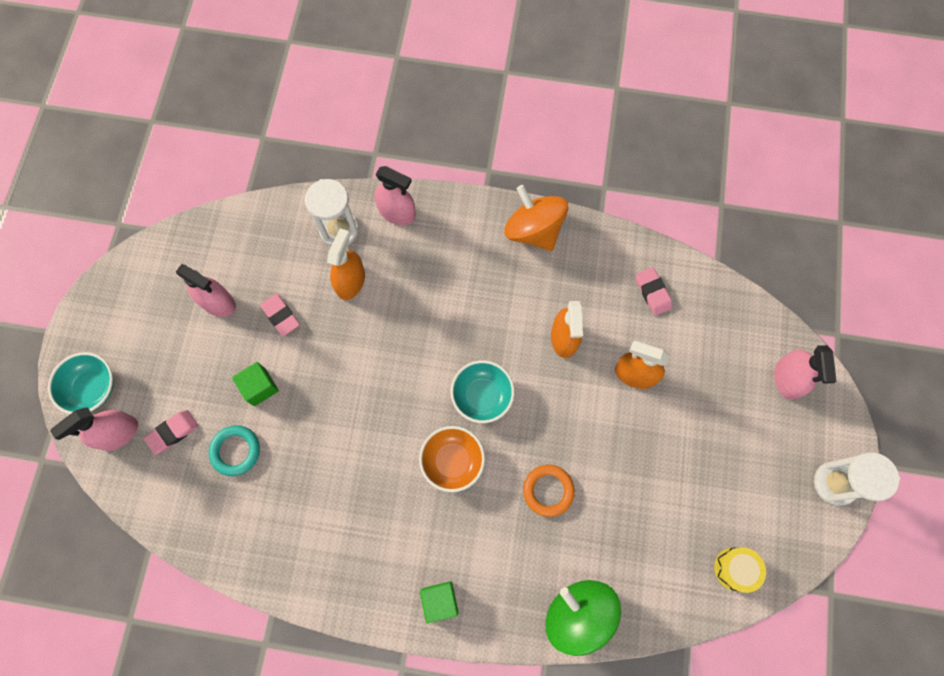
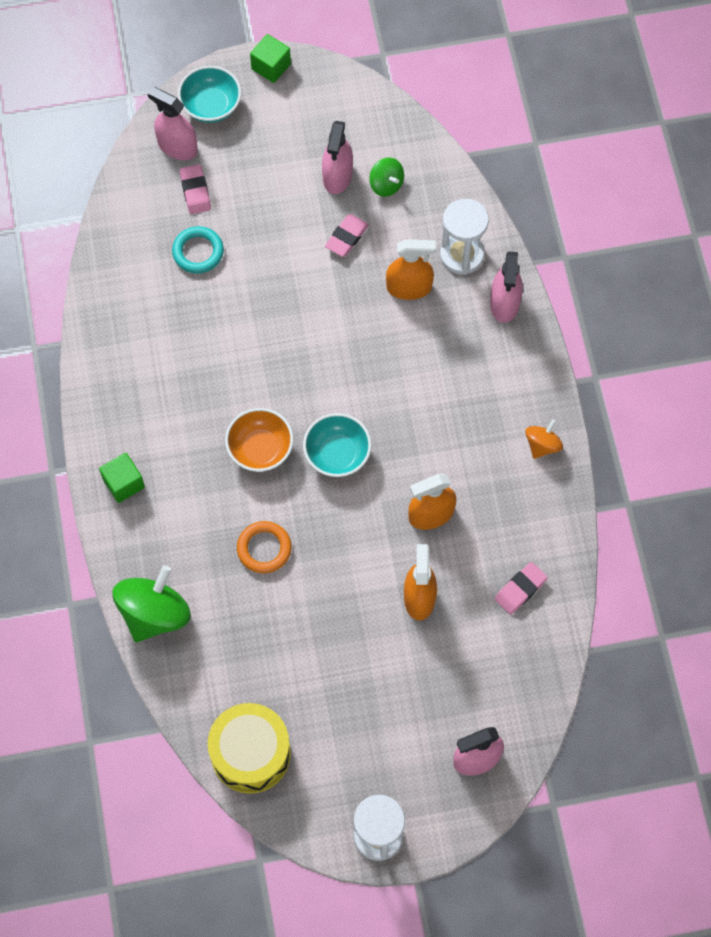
camera: 70 degrees right, 5 degrees down
(173, 432) = (195, 191): pink eraser -> pink eraser turned 45 degrees clockwise
(245, 265) = (386, 184): none -> green spinning top
(259, 387) = (267, 248): green cube -> green cube (271, 66)
(533, 230) = (542, 445): orange spinning top -> orange spinning top, size x0.53
(735, 569) = (250, 753): yellow drum -> yellow drum, size x1.76

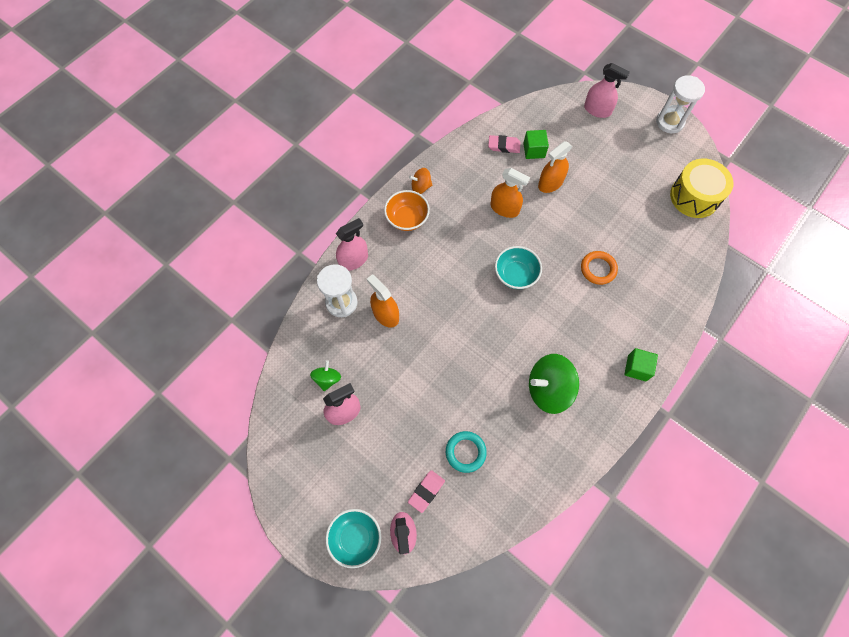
camera: 130 degrees left, 0 degrees up
(154, 613) = (682, 292): green spinning top -> green spinning top (548, 389)
(260, 449) = (549, 314): orange bowl -> orange bowl (407, 218)
(271, 66) = (293, 524): green cube -> green cube (534, 150)
(346, 237) = (382, 373): pink eraser -> none

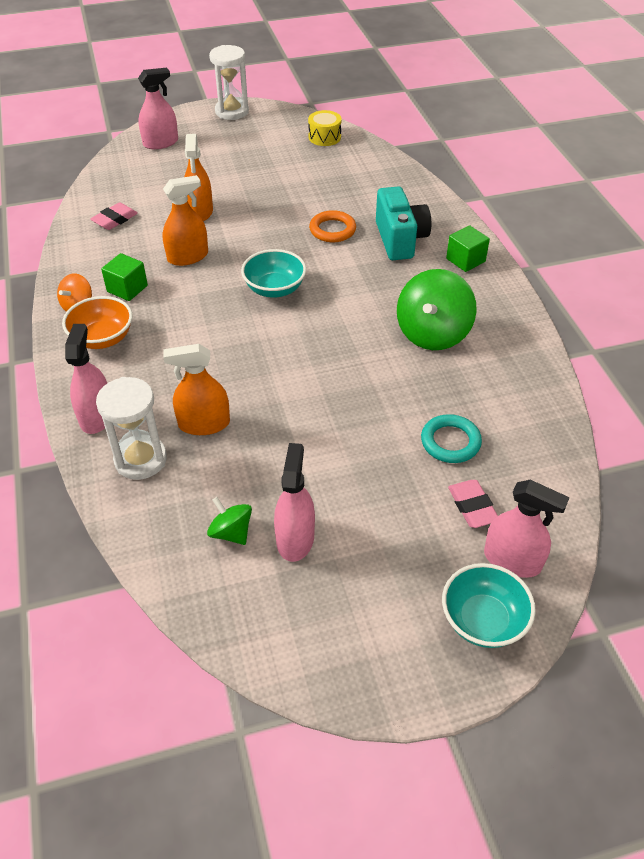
camera: 55 degrees left, 20 degrees down
(534, 150) = (148, 203): green cube -> green cube (127, 289)
(623, 315) = (400, 240): none -> turquoise camera
(694, 196) = (324, 137): yellow drum -> yellow drum, size x0.57

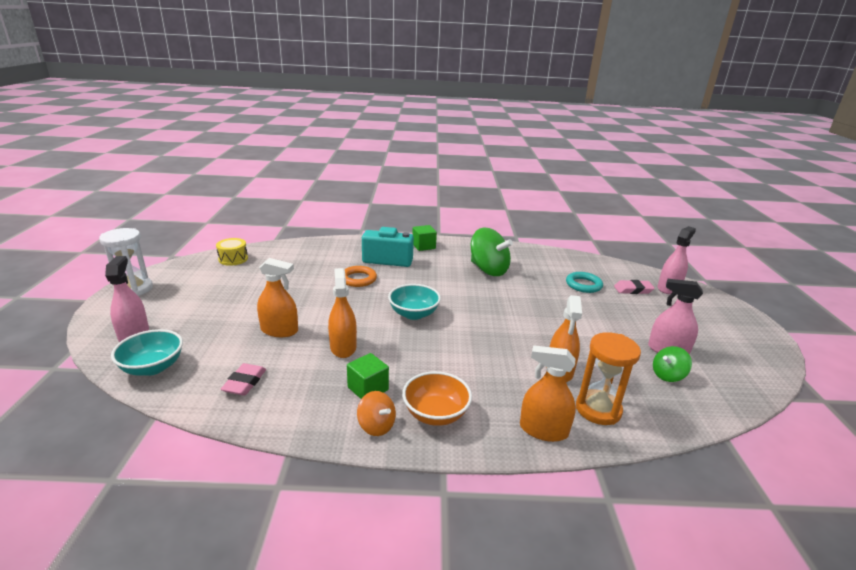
camera: 75 degrees left, 20 degrees down
(96, 416) = (543, 430): pink spray bottle -> orange spray bottle
(115, 220) = (244, 382): pink eraser -> pink eraser turned 45 degrees clockwise
(140, 459) = (598, 409): white hourglass -> orange hourglass
(483, 620) = (711, 304): turquoise bowl -> turquoise bowl (153, 367)

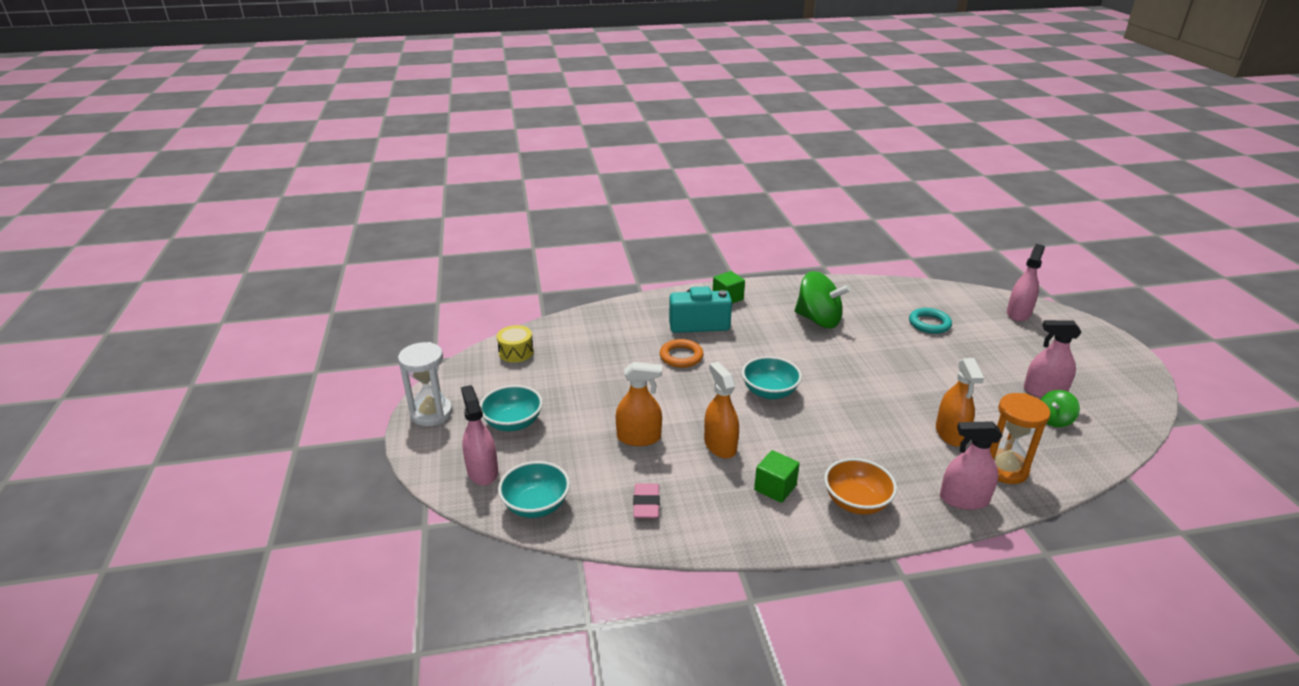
camera: 10 degrees left, 5 degrees up
(189, 305) = (513, 423): none -> turquoise bowl
(376, 426) = (807, 525): orange spinning top -> none
(543, 430) = (964, 499): orange spray bottle -> pink spray bottle
(633, 290) = (983, 322): pink eraser -> none

